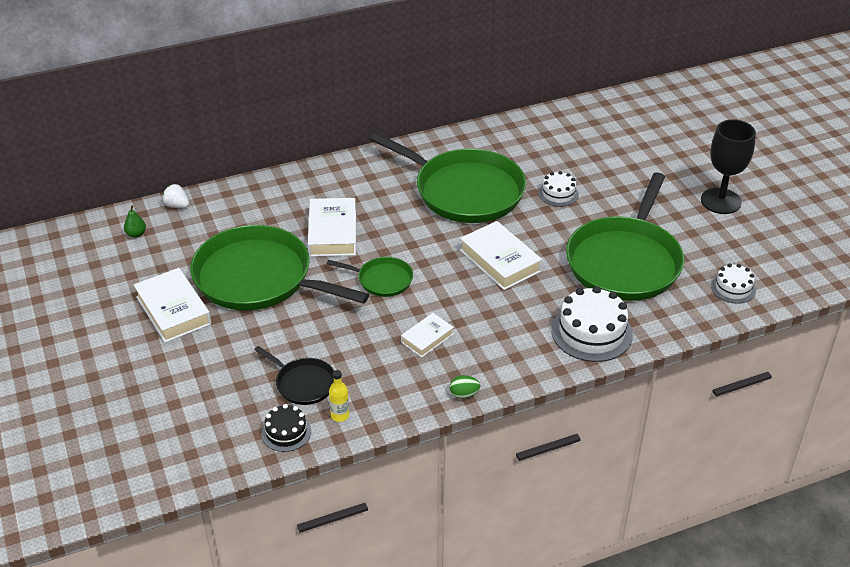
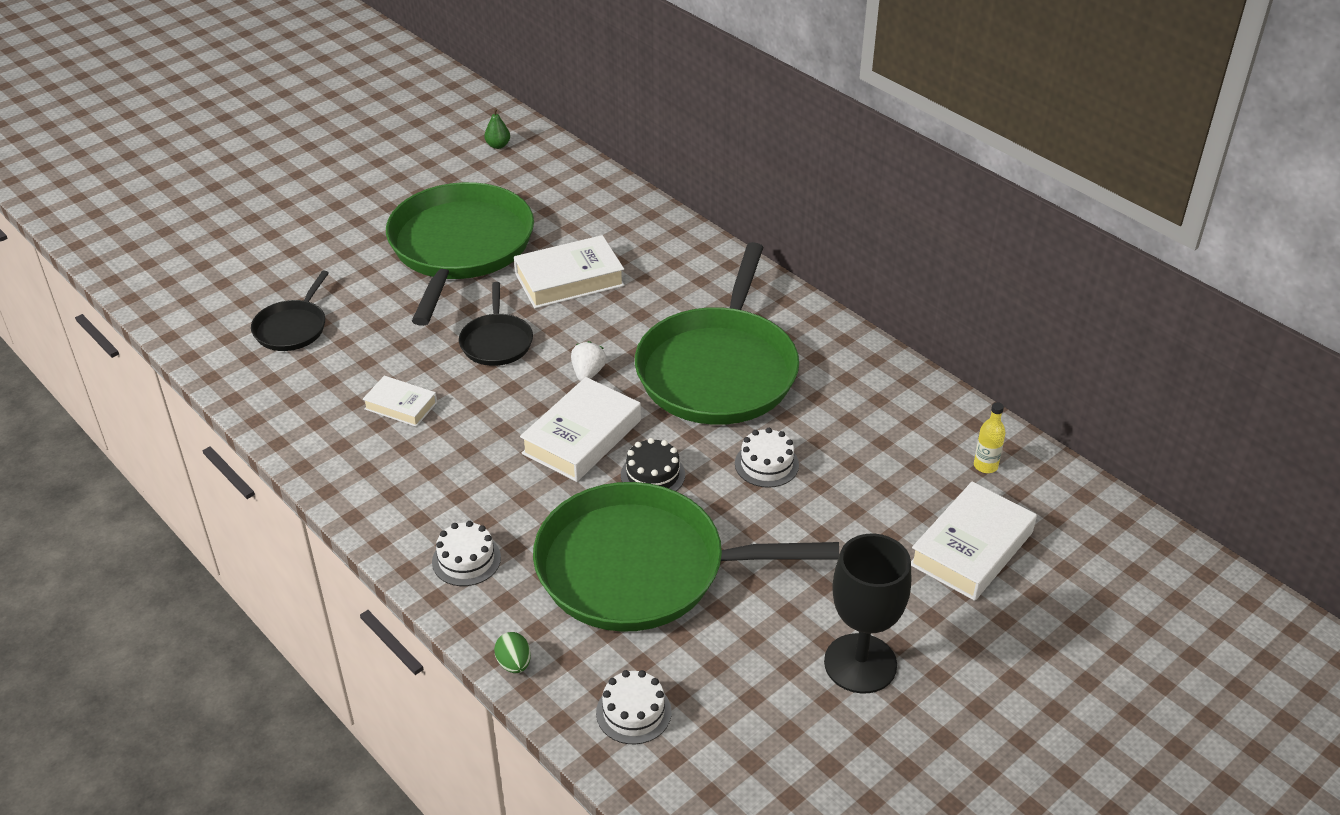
camera: 70 degrees right, 0 degrees up
(173, 310) = (382, 206): white book -> white book (971, 548)
(177, 205) = (561, 156): white strawberry -> white strawberry (588, 373)
(286, 432) = (212, 336): black cake -> black cake (653, 475)
(340, 415) = (247, 368): yellow bottle -> yellow bottle (985, 466)
(382, 280) = (496, 342): green pan -> black pan
(464, 394) = (307, 461): green egg -> green egg (514, 663)
(591, 332) = (466, 560): white cake -> white cake, size x0.56

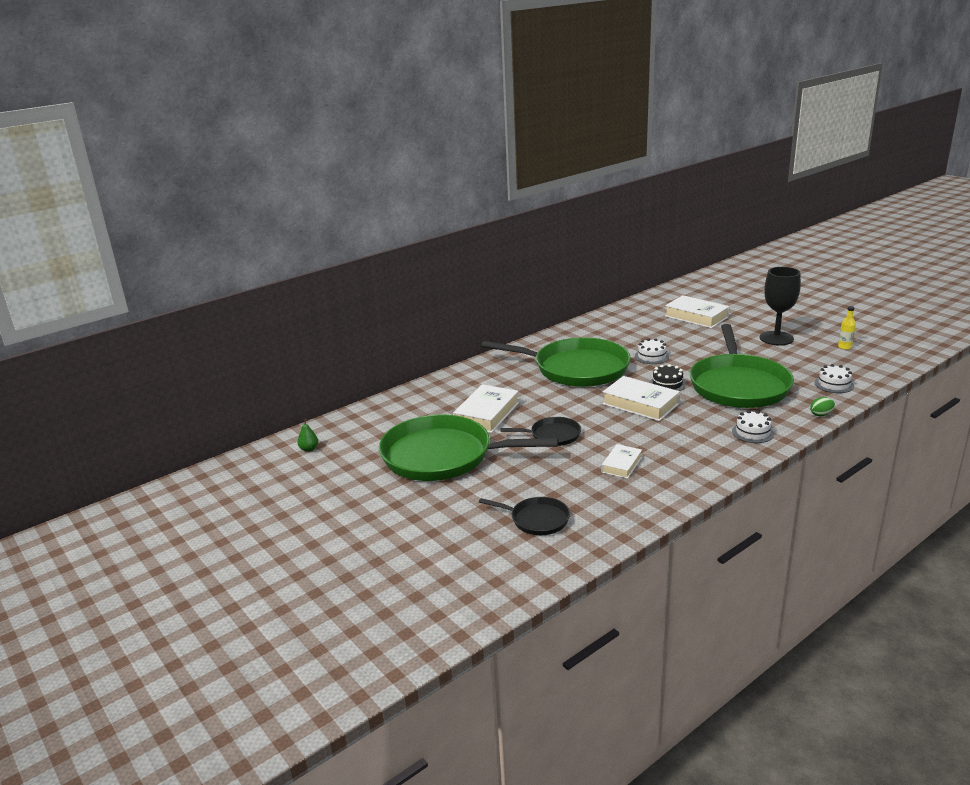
camera: 85 degrees left, 15 degrees down
(569, 279) = (486, 414): white book -> white book turned 45 degrees clockwise
(588, 373) = (582, 404): white strawberry -> none
(985, 466) = (641, 312): yellow bottle -> yellow bottle (844, 347)

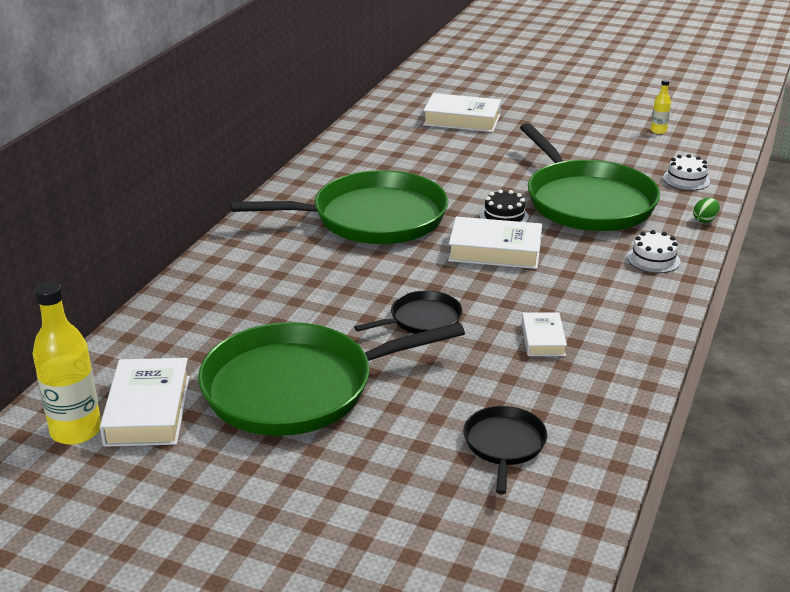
camera: 30 degrees left, 5 degrees up
(309, 449) = (76, 431): green pear -> yellow bottle
(486, 414) = (306, 310): white book -> white book (148, 410)
(537, 519) = (504, 445): black pan -> black pan turned 75 degrees counterclockwise
(651, 356) = (454, 183): white cake -> none
(776, 338) = (577, 133): black goblet -> none

